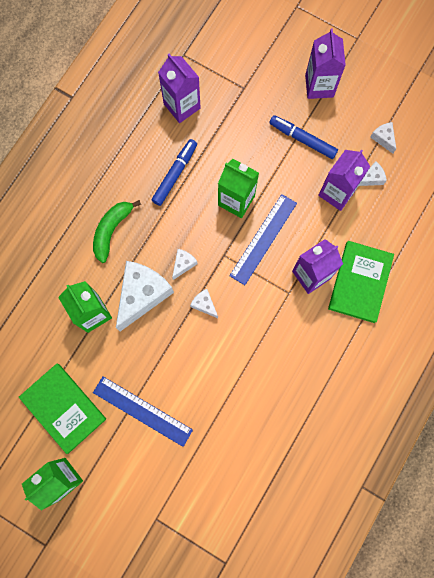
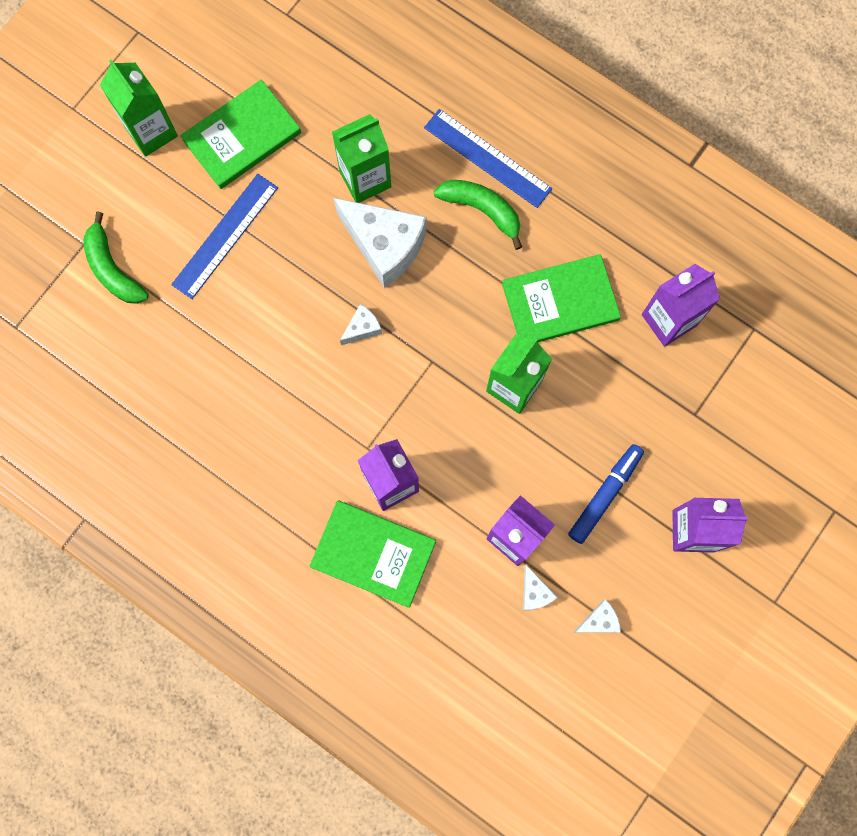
camera: 95 degrees right, 0 degrees up
(174, 175) = (560, 302): blue marker -> green book
(174, 493) = (113, 269): none -> green banana
(183, 264) = (424, 304): white cheese -> none
(263, 239) = (451, 420): blue ruler -> blue ruler (487, 158)

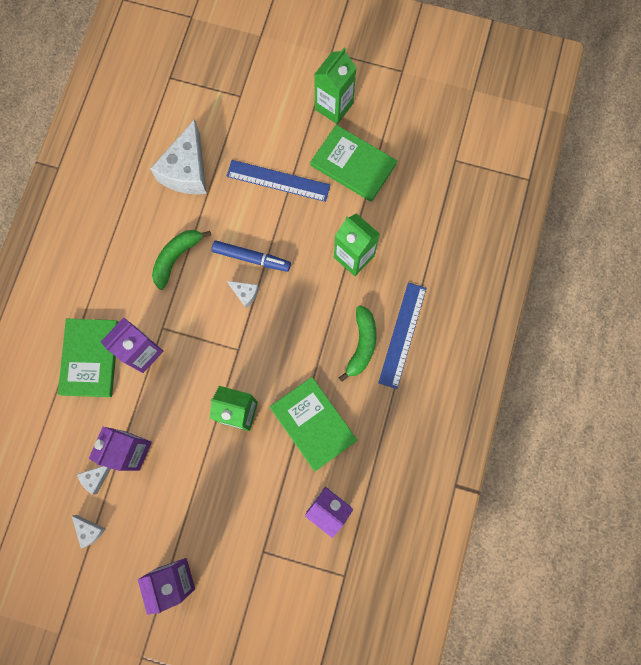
camera: 70 degrees right, 0 degrees up
(113, 269) = (229, 120): green banana -> green banana (176, 257)
(385, 245) = (310, 287): white cheese -> white cheese (187, 171)
(604, 495) = (181, 504): blue marker -> blue marker (251, 258)

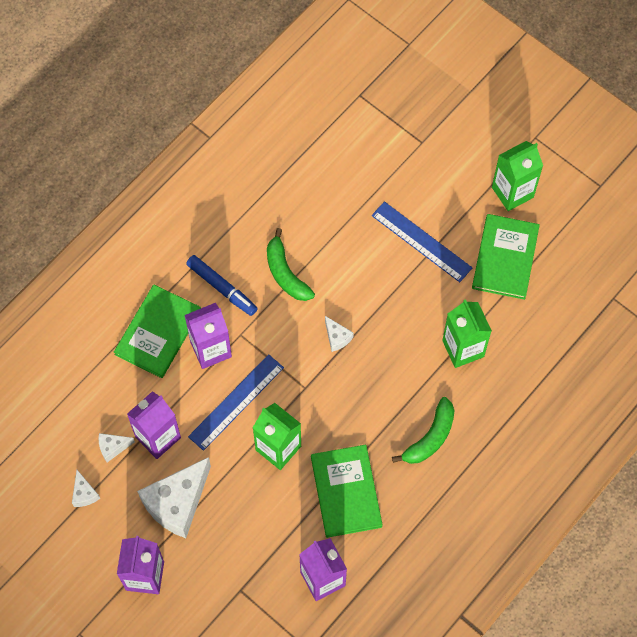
camera: 25 degrees right, 10 degrees down
(176, 257) = (285, 273): green banana -> green banana turned 90 degrees counterclockwise
(187, 171) = (334, 193): white cheese -> white cheese (177, 503)
(251, 258) = (359, 305): blue marker -> blue marker (221, 287)
(353, 164) = (505, 258): green book -> green book turned 45 degrees clockwise
(402, 335) = (476, 446): blue ruler -> blue ruler (236, 402)

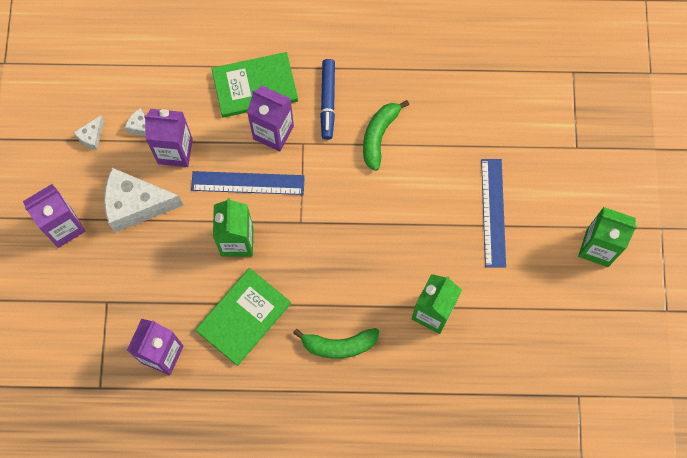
camera: 50 degrees right, 5 degrees up
(337, 337) = (360, 213): white cheese -> none
(505, 258) = (536, 285): green book -> none

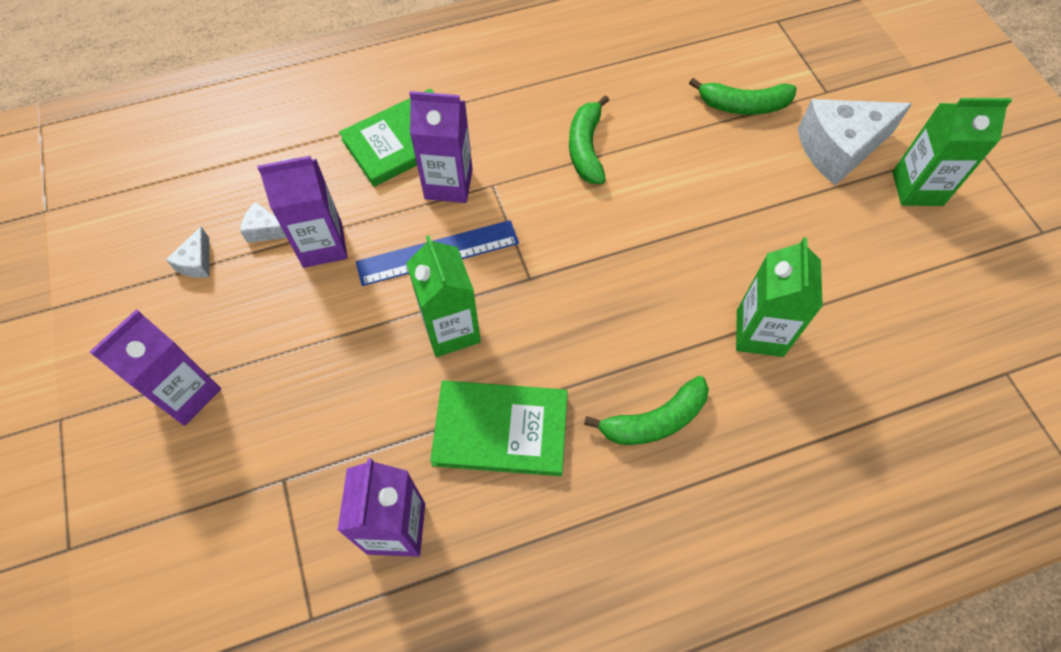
camera: 20 degrees left, 10 degrees down
(136, 205) = (288, 329): white cheese -> white cheese (839, 149)
(243, 317) = (500, 429): green book -> green book turned 75 degrees clockwise
(328, 101) = (504, 129): blue marker -> none
(493, 212) = (771, 189): blue ruler -> none
(508, 138) = (743, 105): none -> green banana

